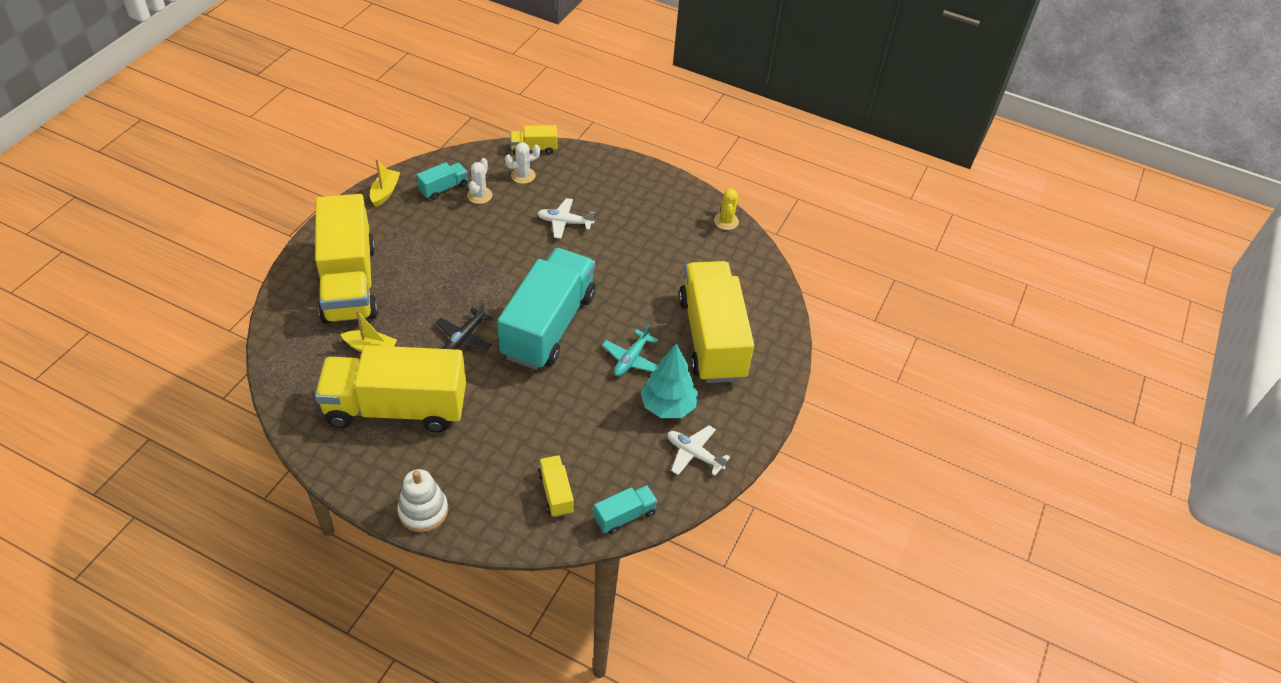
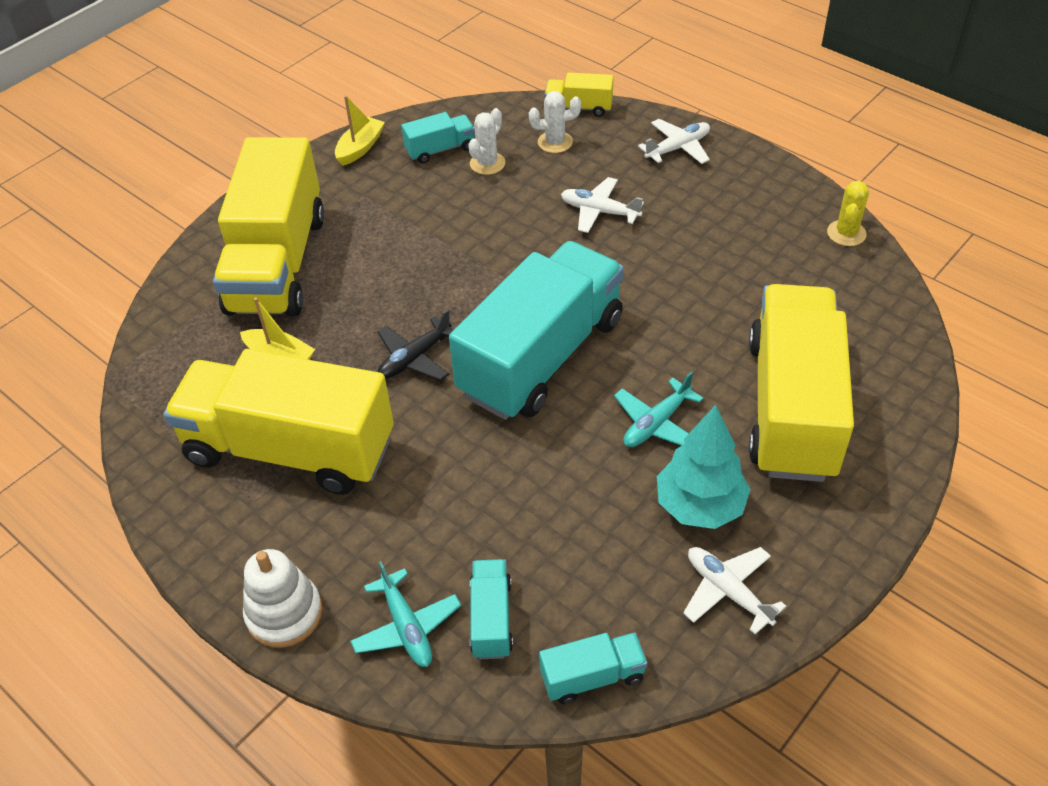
camera: 20 degrees right, 0 degrees up
(504, 506) = (407, 627): none -> turquoise plane
(556, 493) = (491, 618): yellow truck -> turquoise truck
(607, 172) = (677, 148): none -> white plane

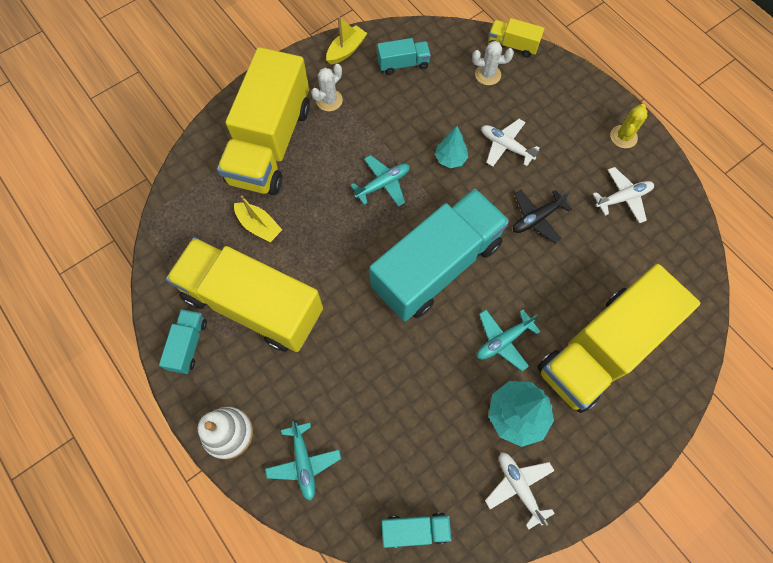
camera: 10 degrees right, 20 degrees up
(415, 358) = (350, 247): black plane -> black plane (537, 218)
(444, 280) = (383, 184): none -> turquoise plane
(487, 163) = (434, 84): white cactus -> white cactus (329, 100)
(491, 618) = (359, 469): turquoise truck -> turquoise truck (188, 345)
(529, 237) = (450, 159): none -> turquoise tree
(677, 148) = (576, 99): white plane -> white plane (623, 198)
(792, 407) = (600, 349): yellow truck -> yellow truck turned 150 degrees counterclockwise
(846, 233) = (680, 205): yellow cactus -> yellow cactus (623, 137)

